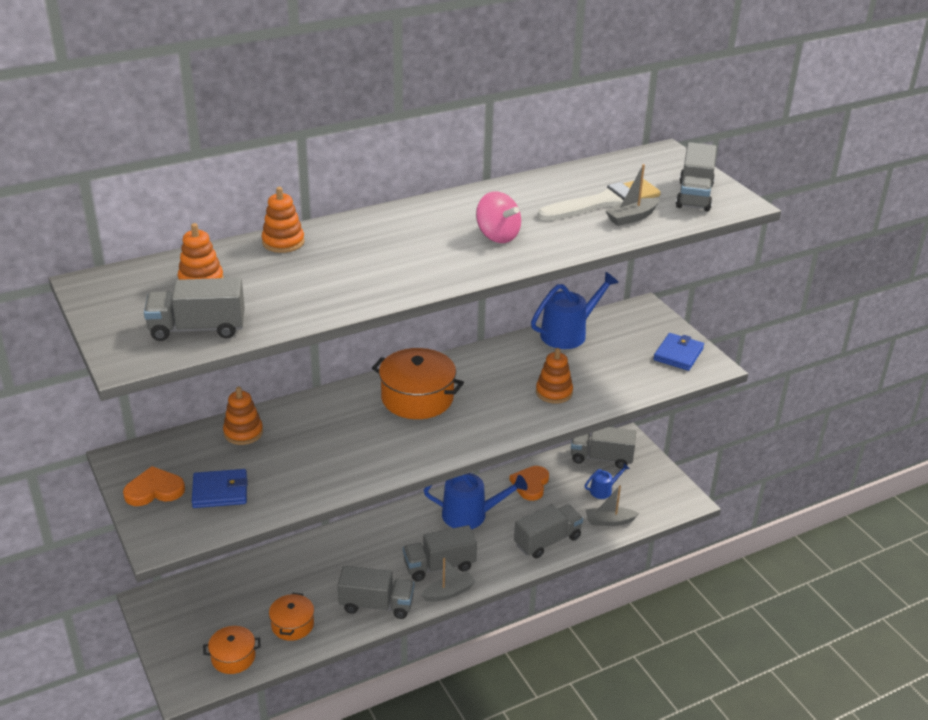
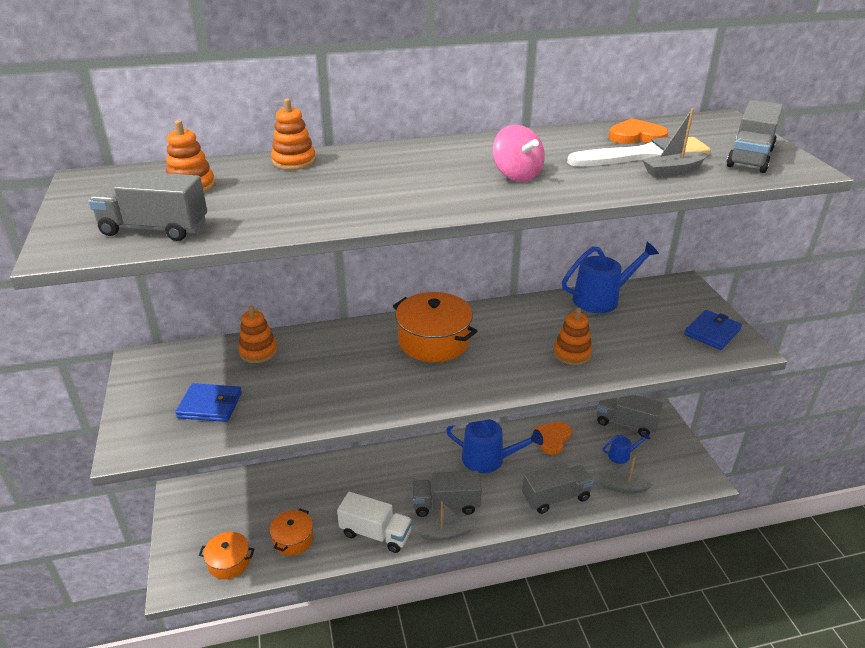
camera: 15 degrees right, 0 degrees up
(154, 490) = (152, 394): orange heart -> orange heart (636, 136)
(376, 605) = (375, 534): grey truck -> white truck

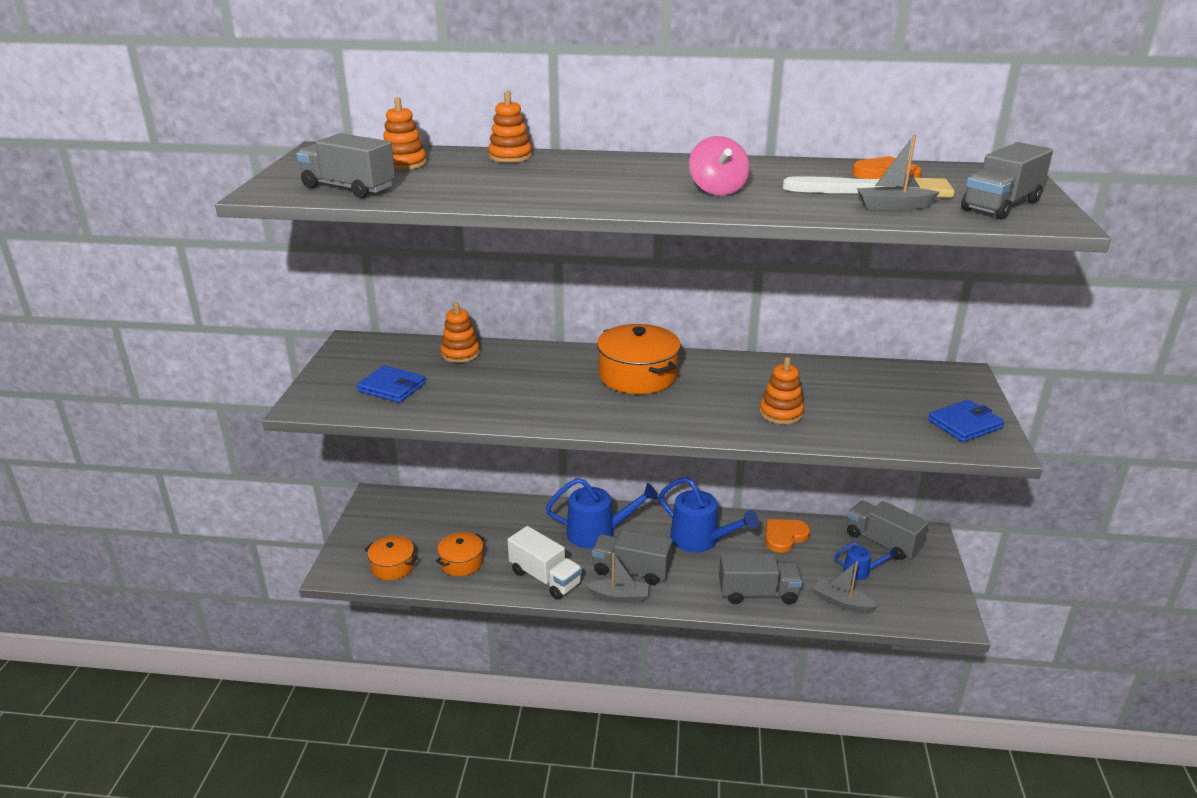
camera: 20 degrees right, 5 degrees down
(601, 299) = (850, 371): blue watering can -> blue watering can (597, 533)

